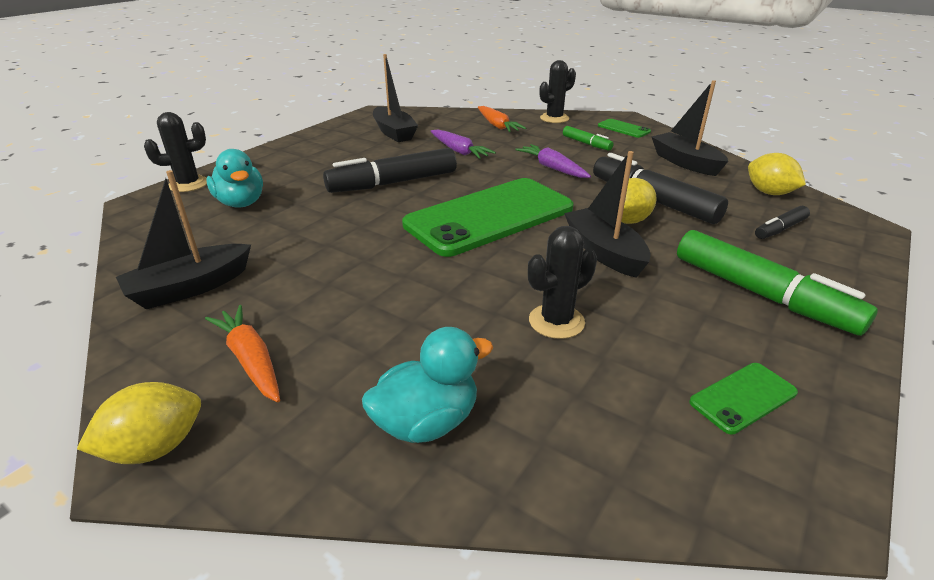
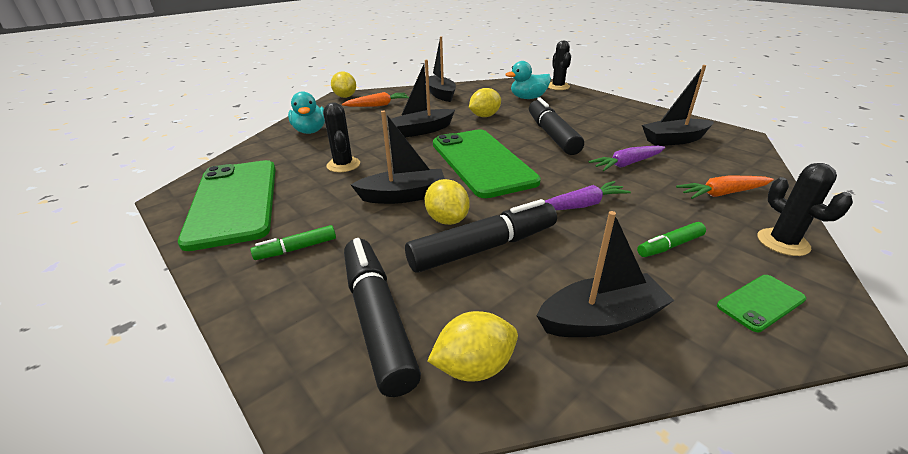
camera: 105 degrees right, 0 degrees up
(325, 229) = (484, 116): none -> yellow lemon
(395, 274) = (422, 130): none -> black boat
(743, 397) = (234, 202): green phone -> green phone, size x2.43
(761, 294) = (296, 249): green marker -> green marker, size x0.51
(780, 229) = (377, 319): black marker -> black marker, size x1.98

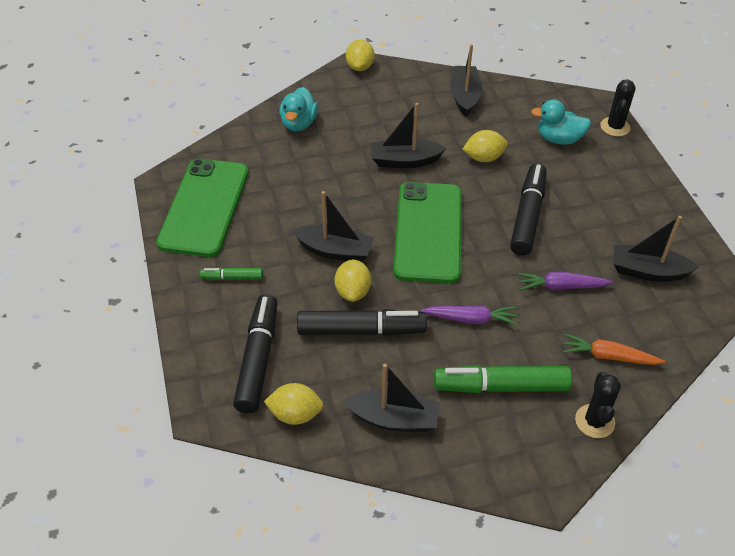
camera: 25 degrees right, 15 degrees up
(343, 165) = (306, 190): black cactus -> none
(378, 105) = (385, 97): orange carrot -> none
(669, 246) = (500, 386): green marker -> green marker, size x1.98
(760, 302) = (512, 455): green phone -> none

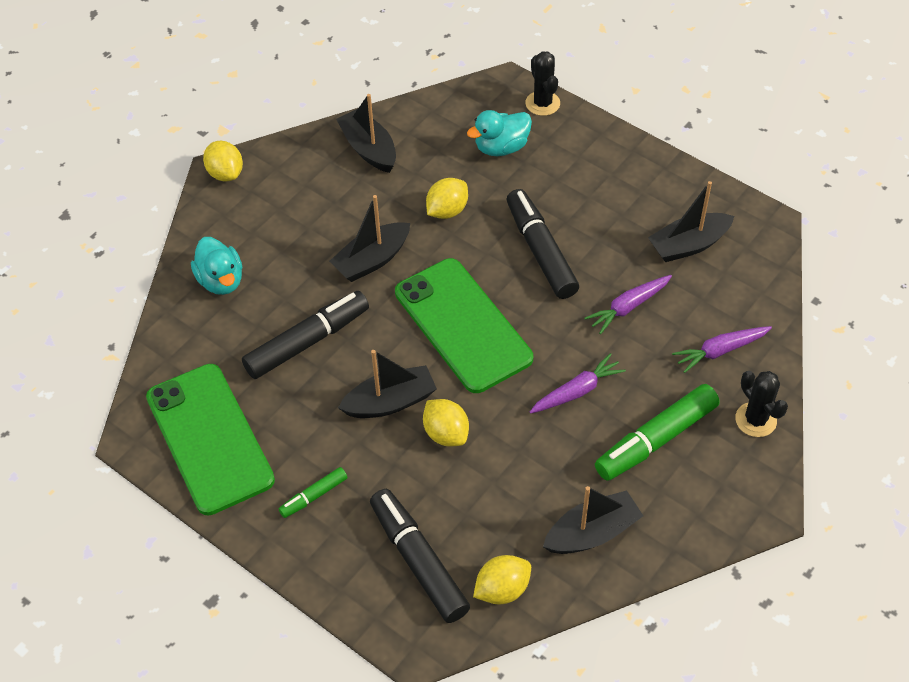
camera: 35 degrees left, 5 degrees up
(361, 330) = (489, 467): black marker -> black marker (307, 342)
(609, 356) = (720, 351): orange carrot -> purple carrot

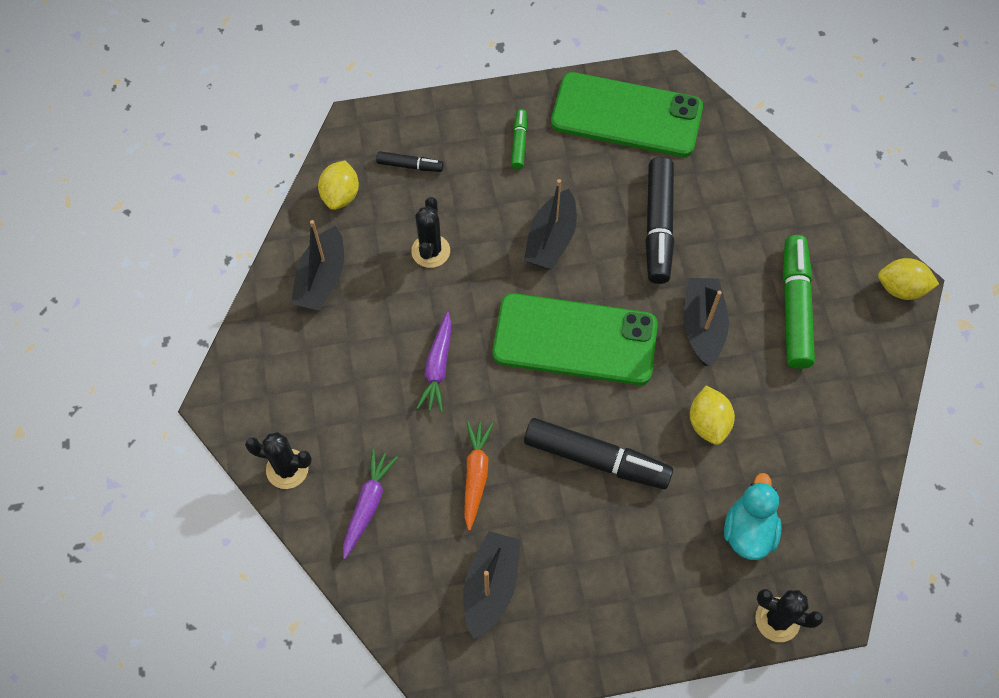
camera: 130 degrees right, 10 degrees up
(221, 280) = (774, 211): turquoise duck -> none
(369, 149) = (840, 418): black boat -> none
(418, 561) = (410, 166): black marker -> black marker, size x0.51
(446, 433) = (489, 254): yellow lemon -> none
(485, 476) = (430, 251): none -> black cactus
(628, 307) = (476, 475): purple carrot -> orange carrot
(656, 440) = (344, 383): green marker -> green marker (794, 307)

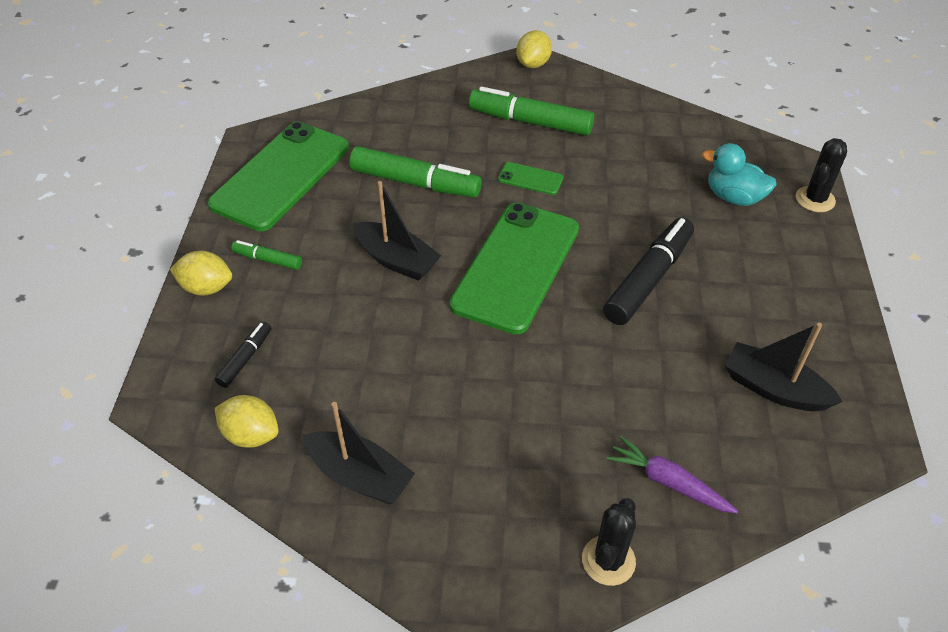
camera: 75 degrees left, 15 degrees down
(430, 251) = (367, 361): black cactus -> none
(438, 367) = (514, 383): purple carrot -> none
(476, 475) = (649, 376): orange carrot -> none
(658, 226) = (415, 183): black marker -> green marker
(702, 326) = (530, 179): black boat -> green phone
(708, 423) = (627, 197): yellow lemon -> yellow lemon (206, 288)

